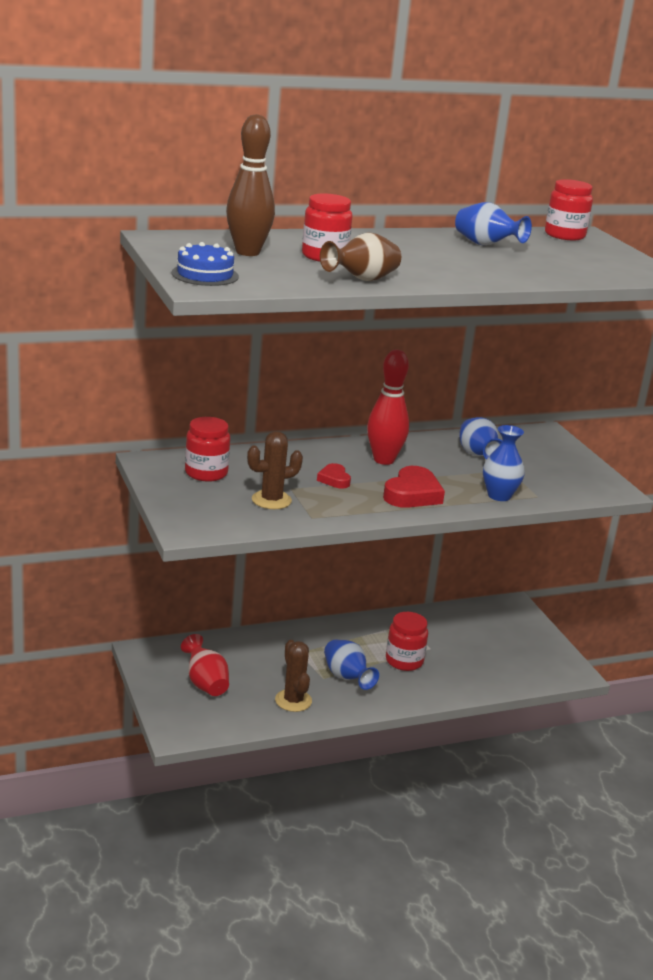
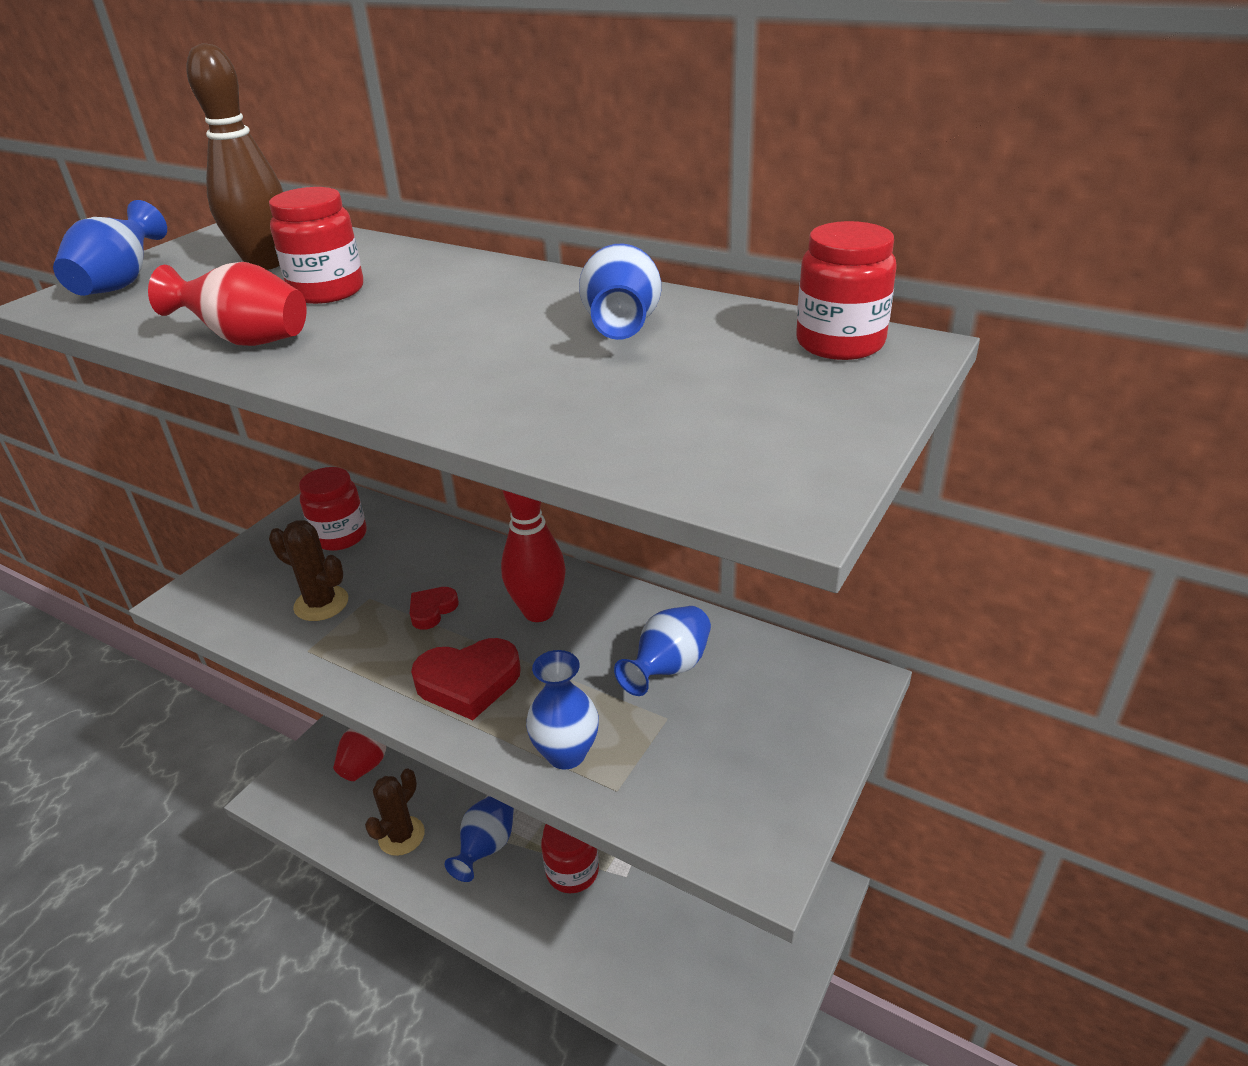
camera: 55 degrees right, 10 degrees up
(205, 275) = (121, 284): blue cake -> blue vase
(362, 280) = (247, 341): brown vase -> red vase

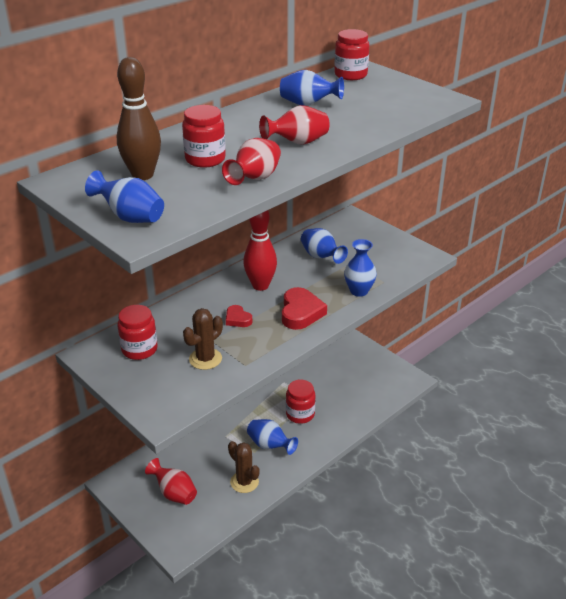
camera: 75 degrees left, 0 degrees up
(415, 350) = (297, 143): none -> red vase

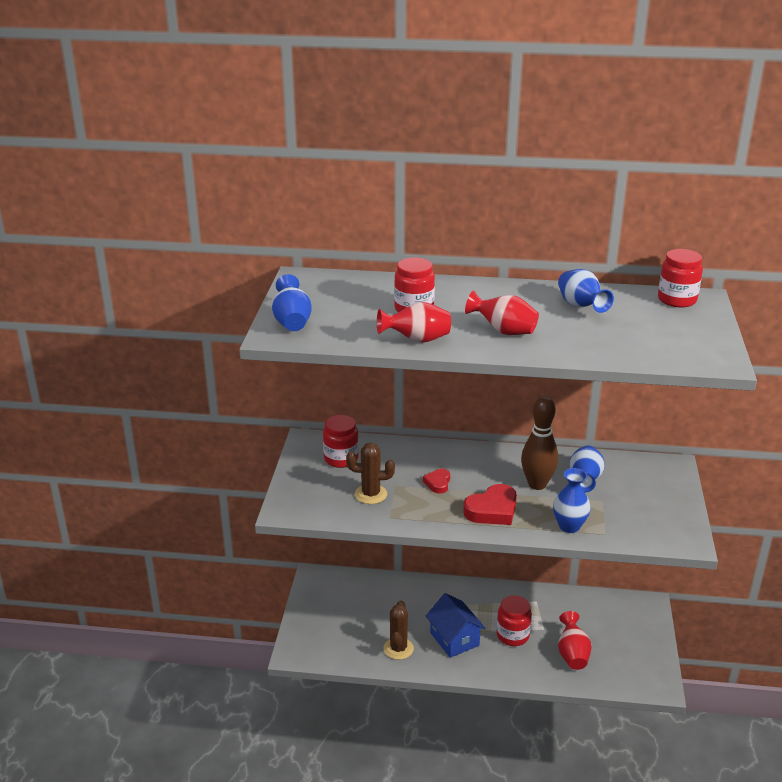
camera: 50 degrees right, 5 degrees down
(142, 175) = (353, 299): brown bowling pin -> brown bowling pin (537, 484)
(174, 493) = (342, 616): red vase -> red vase (572, 654)
(260, 285) = (496, 470): red bowling pin -> none
(270, 445) = (454, 639): blue vase -> blue house

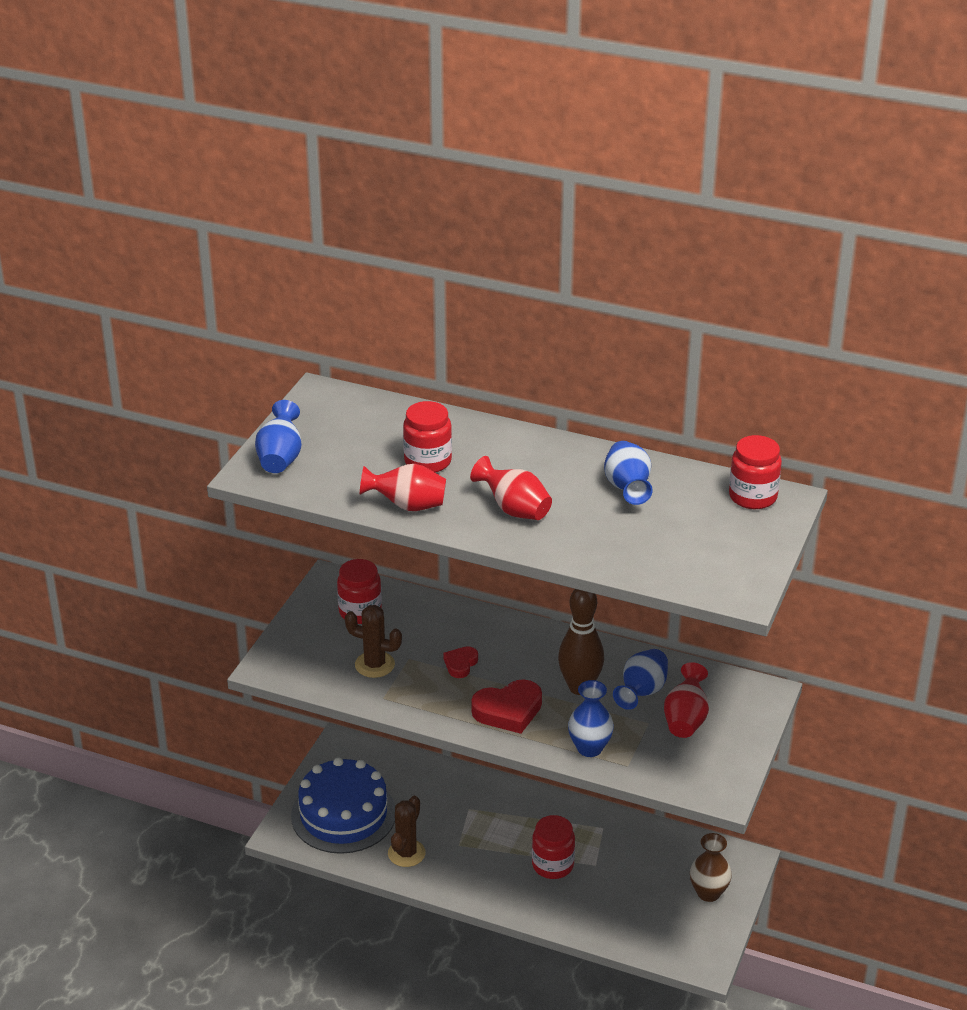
camera: 15 degrees right, 5 degrees up
(337, 628) = (343, 814): none -> blue cake
(454, 639) = (479, 855): blue house -> none
(572, 654) = (616, 903): red vase -> red vase (685, 719)
(635, 633) = (708, 893): none -> brown vase

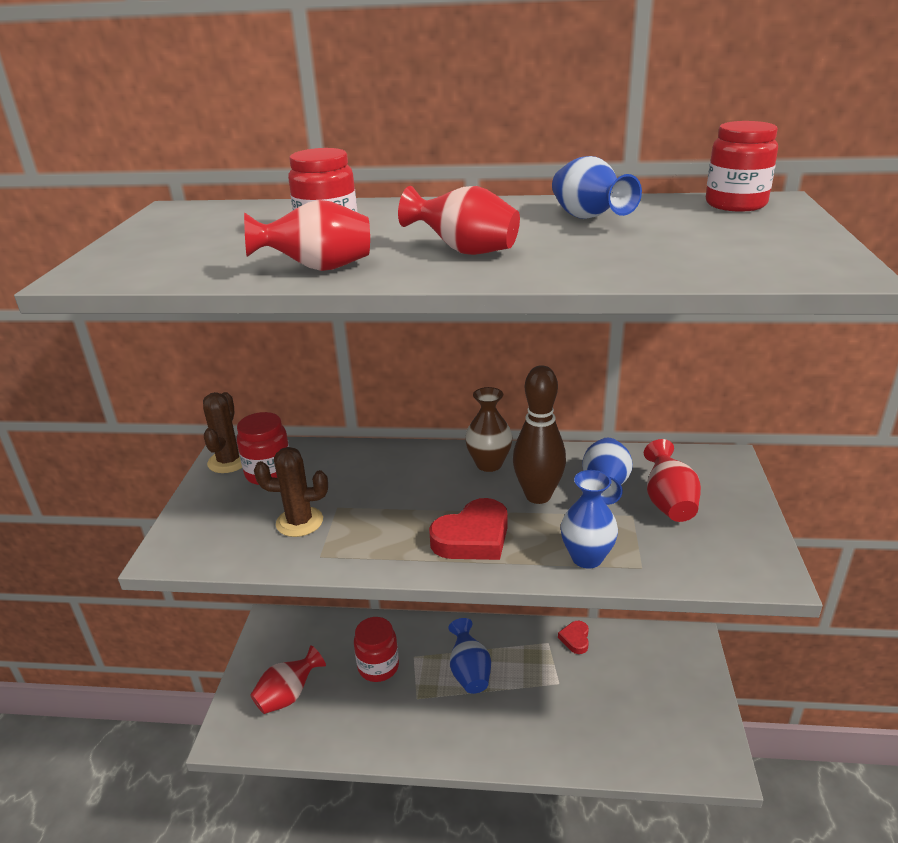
camera: 15 degrees left, 5 degrees down
(280, 458) = (126, 257): blue vase -> blue vase (469, 672)
(343, 814) = (288, 695): blue cake -> red vase
(406, 853) = (366, 723): brown cactus -> brown cactus (229, 461)
(460, 664) = (397, 501): red heart -> red heart (575, 639)
(552, 865) = (518, 695): red jar -> red jar (378, 667)
(708, 893) = (679, 684): brown vase -> brown vase (489, 464)

